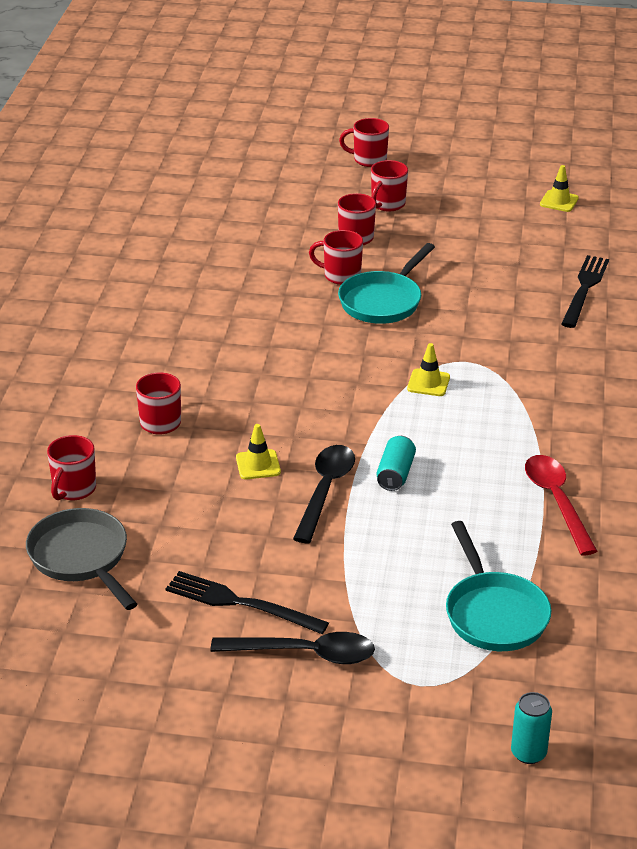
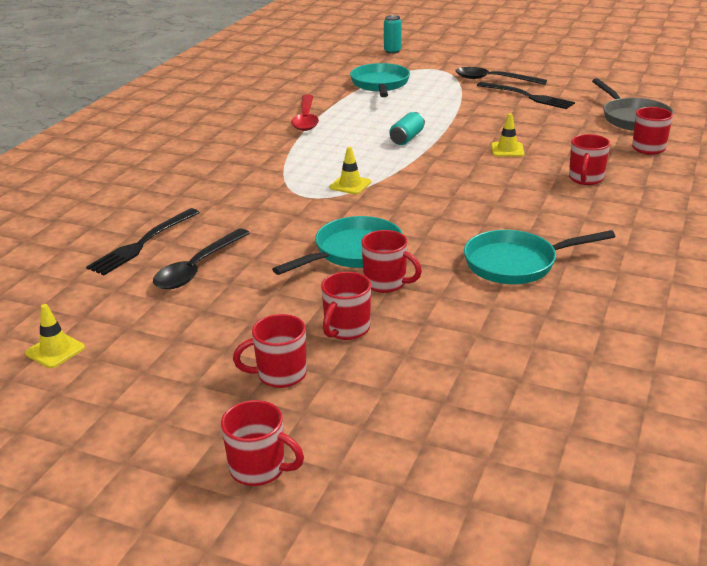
camera: 165 degrees left, 5 degrees down
(232, 306) = (516, 264): none -> turquoise pan
(325, 491) = (460, 134): black spoon -> black spoon (198, 268)
(387, 204) = (280, 375): red mug -> red mug turned 150 degrees counterclockwise

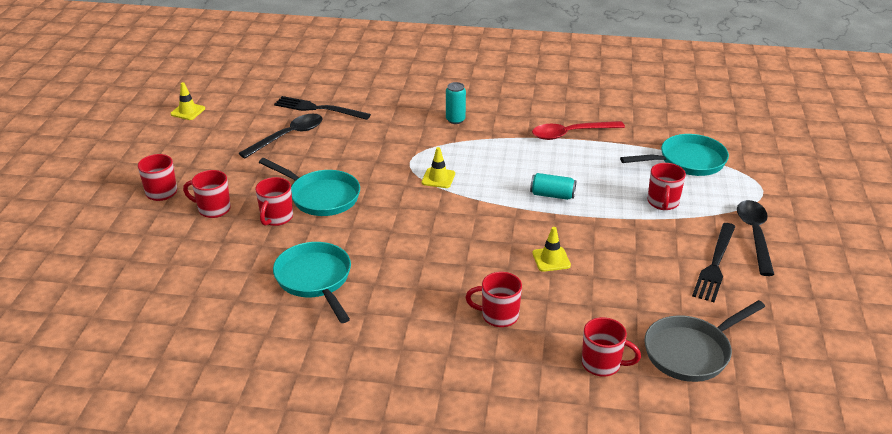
camera: 75 degrees right, 5 degrees up
(198, 268) = (288, 136): black spoon -> black spoon turned 120 degrees clockwise
(259, 469) = (72, 201): red mug -> red mug (663, 203)
(392, 51) = (801, 155): turquoise can -> turquoise can (455, 120)

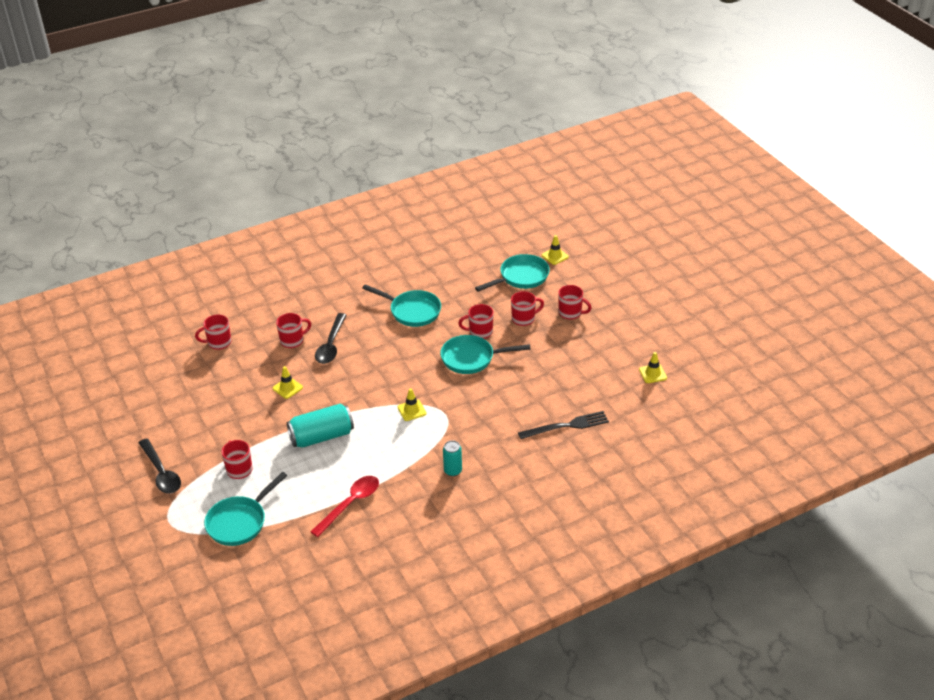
camera: 145 degrees right, 5 degrees up
(64, 263) = (555, 256): none -> yellow traffic cone
(141, 257) = (521, 277): none -> turquoise pan
(276, 218) = (480, 332): red mug -> red mug turned 75 degrees counterclockwise
(288, 136) = (553, 390): black spoon -> black spoon (331, 345)
(552, 195) = (321, 436): turquoise can -> turquoise can, size x1.76
(691, 352) = (173, 371): grey pan -> none
(715, 264) = (180, 435): black fork -> none

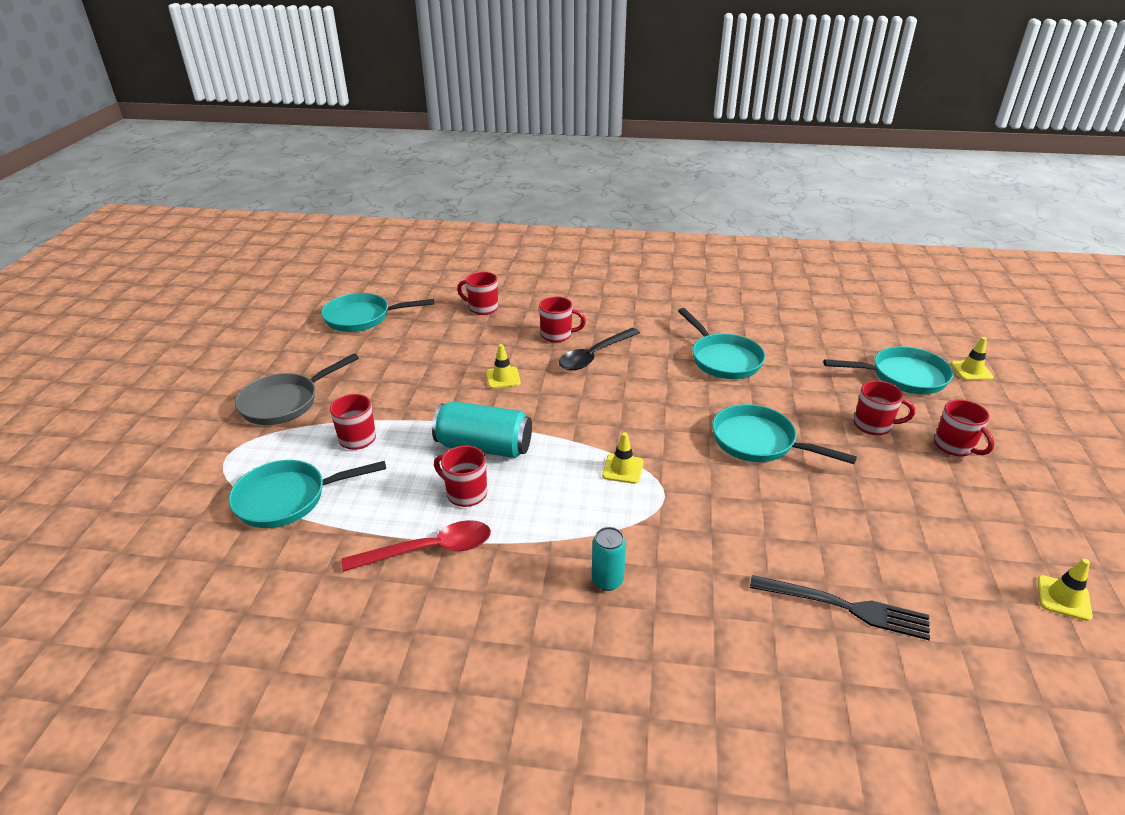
camera: 35 degrees right, 5 degrees down
(137, 390) = (362, 318): none -> turquoise pan
(161, 473) = (284, 402): black spoon -> grey pan
(480, 332) = (795, 416): red mug -> red mug (465, 493)

